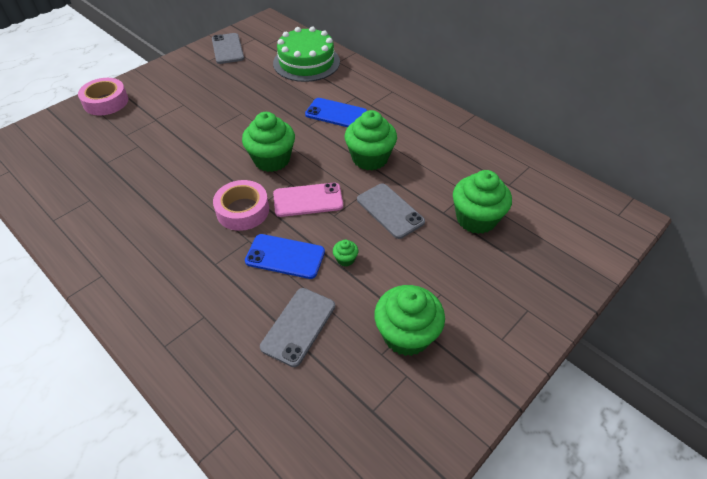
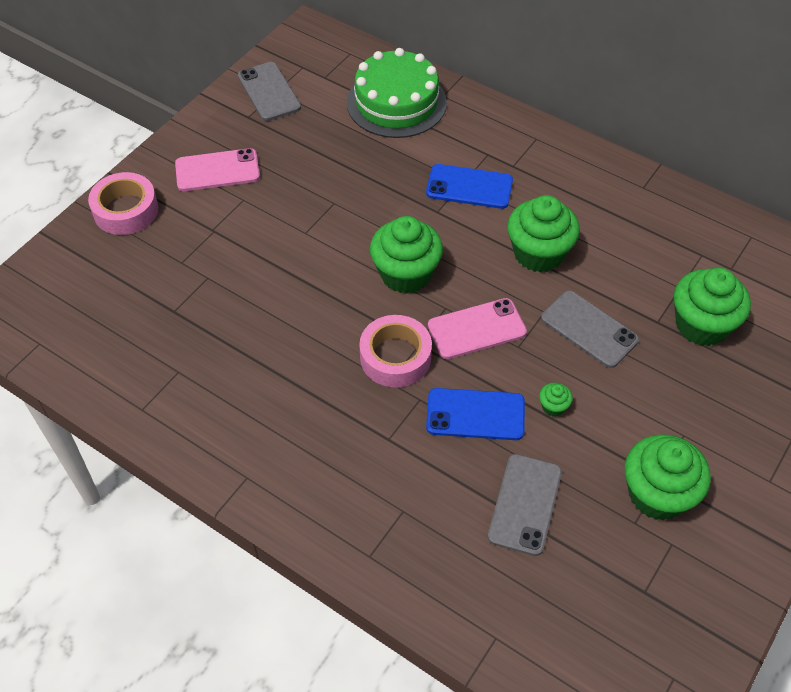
camera: 10 degrees left, 5 degrees up
(175, 87) = (217, 170): none -> pink phone

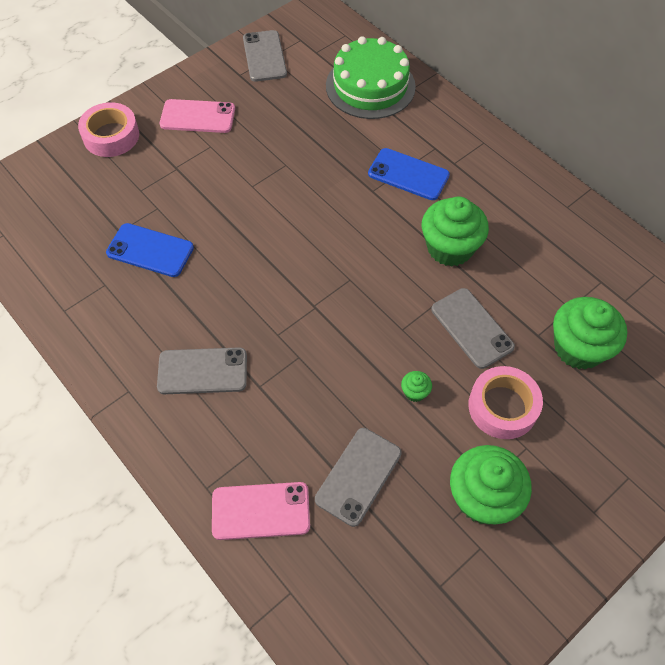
camera: 15 degrees right, 5 degrees up
(321, 437) = (202, 371): none -> grey phone
(395, 357) = (290, 314): pink tape -> pink tape (502, 407)
(406, 274) = (325, 241): green cupcake -> none
(475, 415) = (342, 383): blue phone -> blue phone (150, 250)
(476, 329) = (370, 305): pink phone -> pink phone (261, 511)

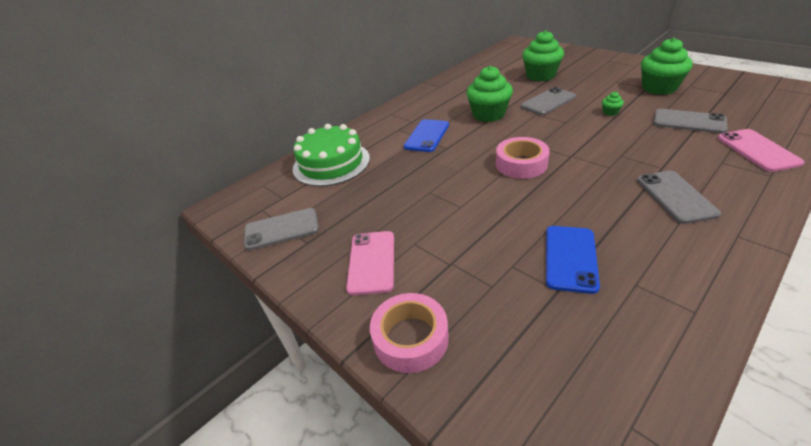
camera: 90 degrees left, 20 degrees down
(502, 407) = (596, 89): pink tape -> pink tape (521, 164)

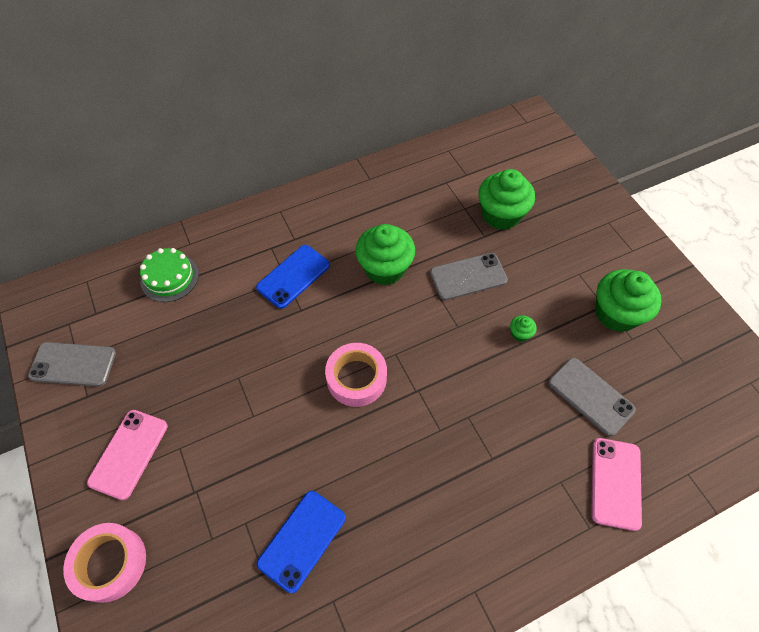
camera: 15 degrees right, 20 degrees up
(331, 163) = (169, 277): green cake -> green cake, size x0.62
(675, 197) = (466, 509): grey phone -> none

